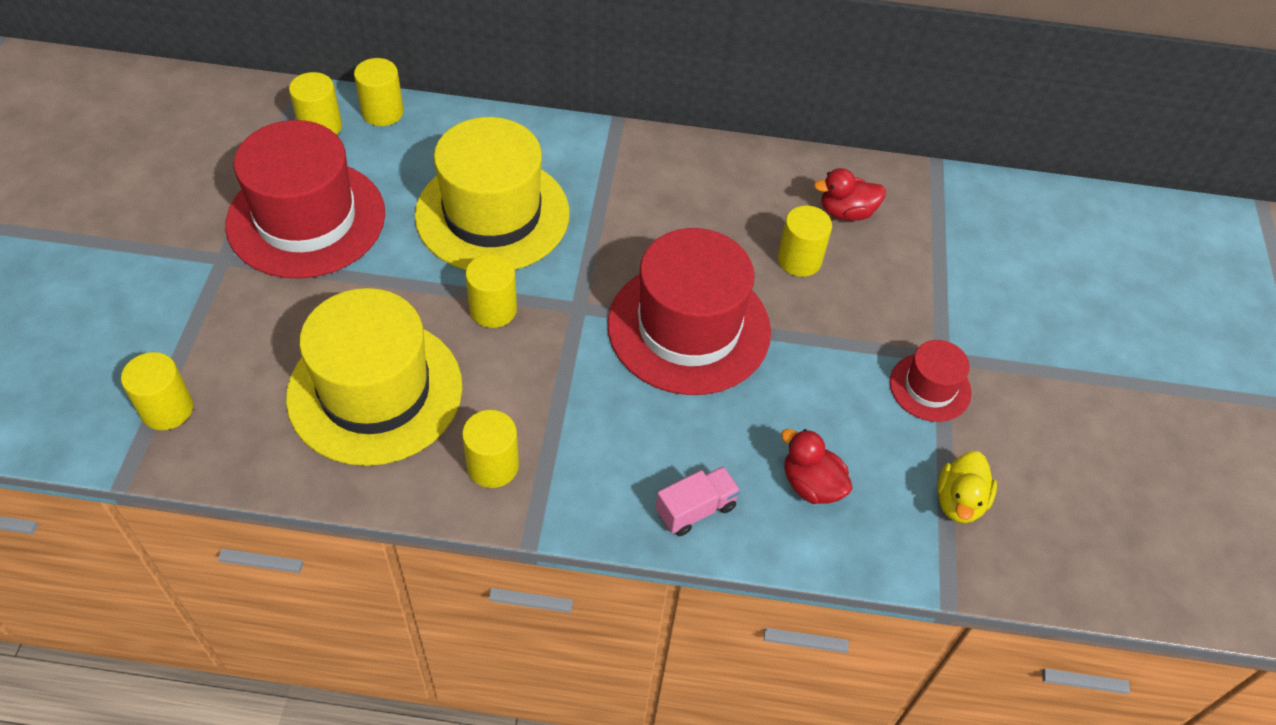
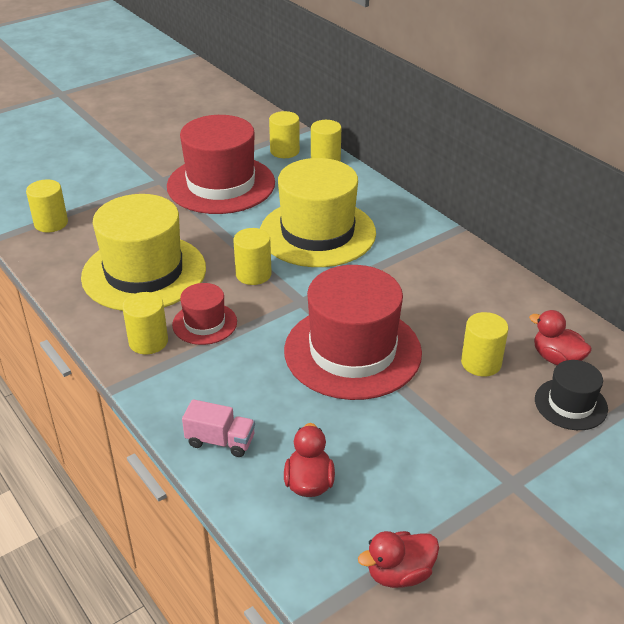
camera: 50 degrees right, 15 degrees down
(901, 250) = (570, 404): none -> black hat
(930, 387) = (476, 493): red hat -> red hat (204, 323)
(959, 501) = (399, 573): yellow duck -> red duck

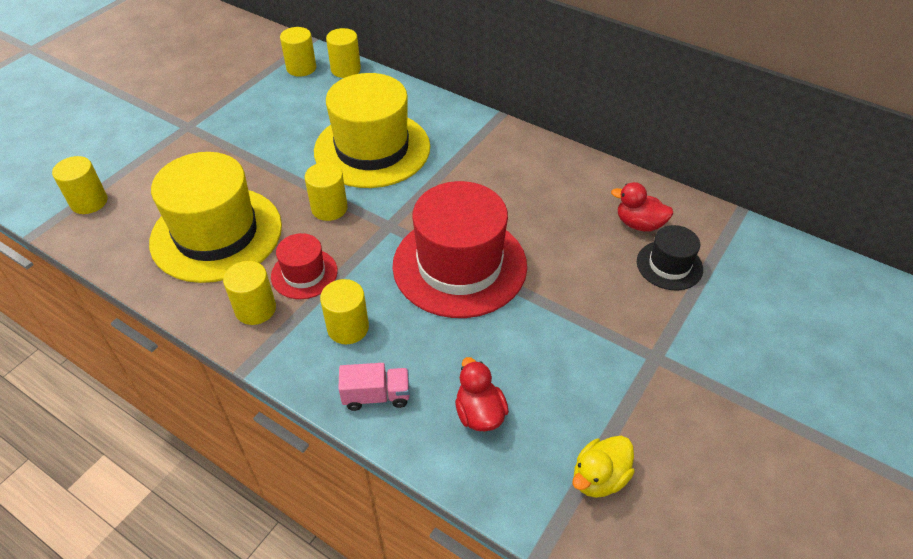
camera: 20 degrees left, 10 degrees up
(221, 184) = (253, 118): red hat -> none
(399, 573) = (599, 478): red duck -> yellow duck
(481, 363) = (578, 246): yellow cylinder -> yellow cylinder (348, 328)

